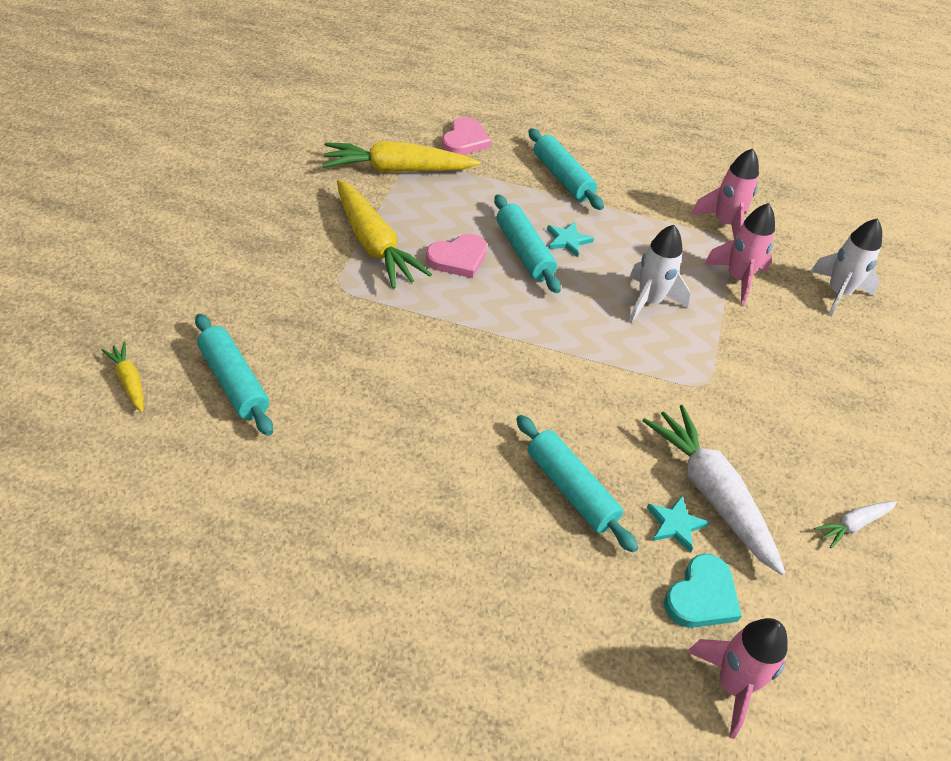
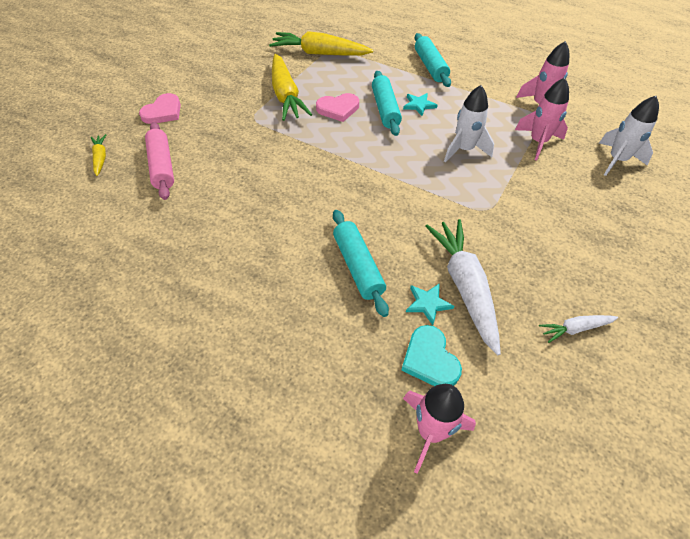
camera: 20 degrees right, 5 degrees up
(234, 382) = (162, 166): turquoise rolling pin -> pink rolling pin
(465, 140) = (371, 40): pink heart -> pink heart (163, 112)
(702, 596) = (430, 359): turquoise heart -> turquoise heart turned 105 degrees clockwise

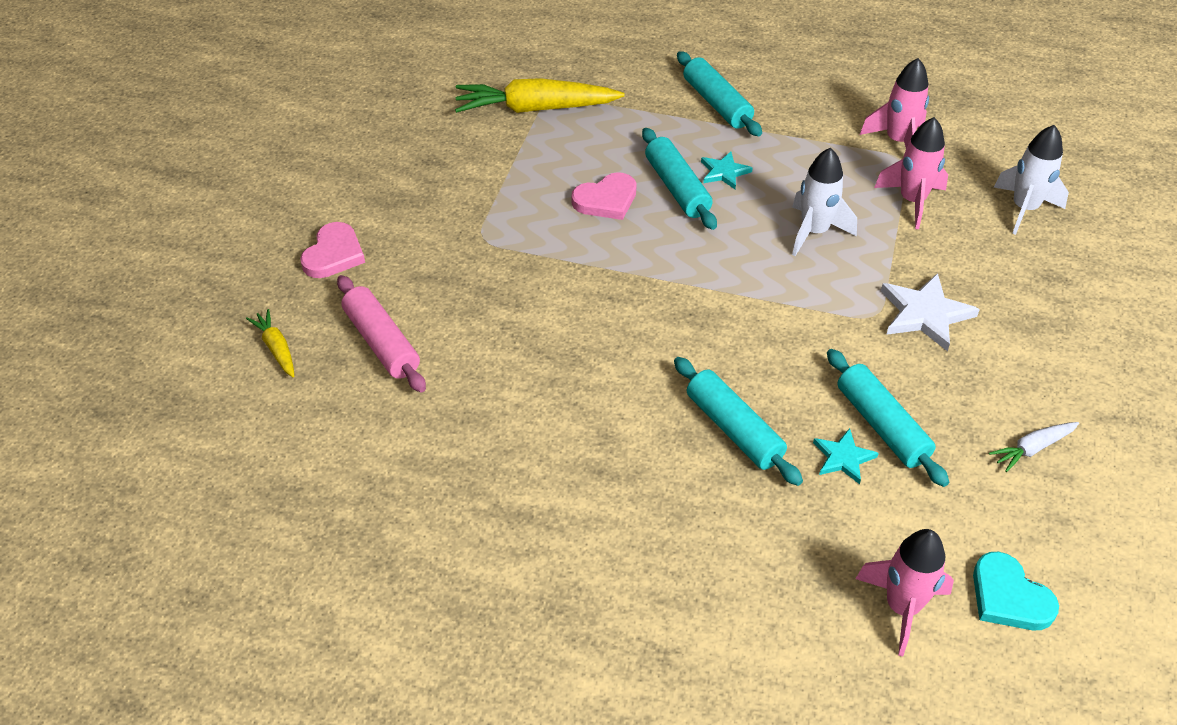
camera: 15 degrees left, 5 degrees down
(286, 95) = (515, 191): yellow carrot -> none
(430, 359) = (871, 526): turquoise heart -> turquoise heart (1009, 597)
(464, 286) = (882, 426): white carrot -> turquoise rolling pin
(523, 216) = (925, 314): none -> white star

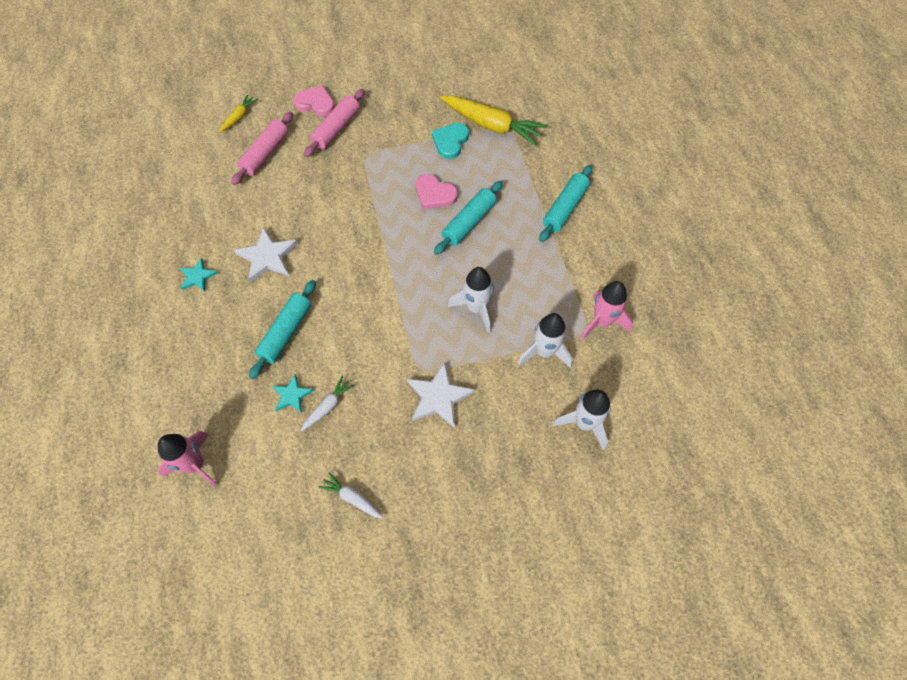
camera: 60 degrees right, 15 degrees up
(334, 254) = (315, 103): pink heart -> pink heart turned 150 degrees counterclockwise
(404, 250) = (336, 129): none -> pink rolling pin
(535, 108) = (492, 126): yellow carrot -> yellow carrot turned 150 degrees clockwise
(584, 405) = (267, 257): none -> white star
(724, 172) = (500, 239): turquoise star -> turquoise star (197, 277)
(882, 426) = (328, 406): turquoise rolling pin -> white carrot
(912, 201) = (544, 352): pink rocket -> white rocket
(1009, 597) = (227, 520): turquoise heart -> turquoise heart (450, 142)

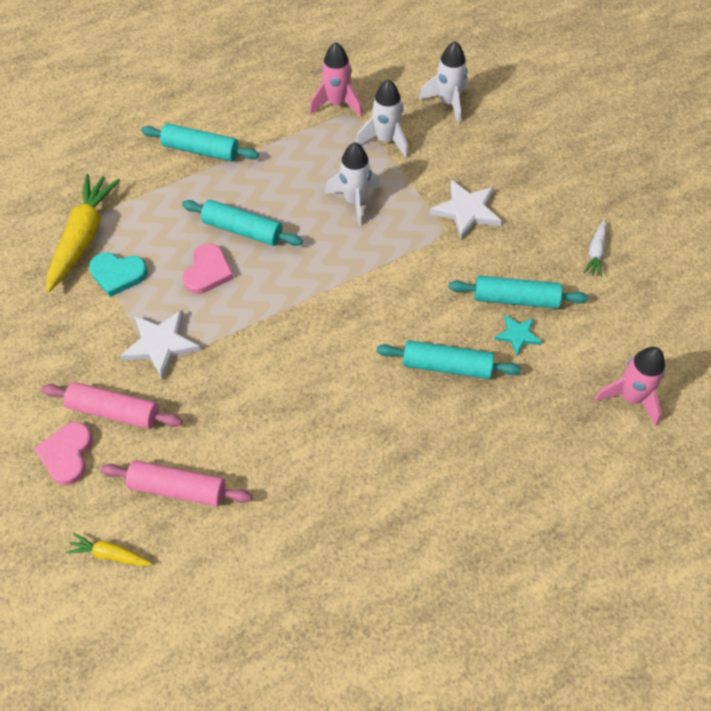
camera: 105 degrees left, 5 degrees down
(197, 277) = (405, 494): turquoise star -> none
(267, 257) = (351, 422): white star -> white star (161, 344)
(328, 406) = (516, 299): white carrot -> turquoise rolling pin

